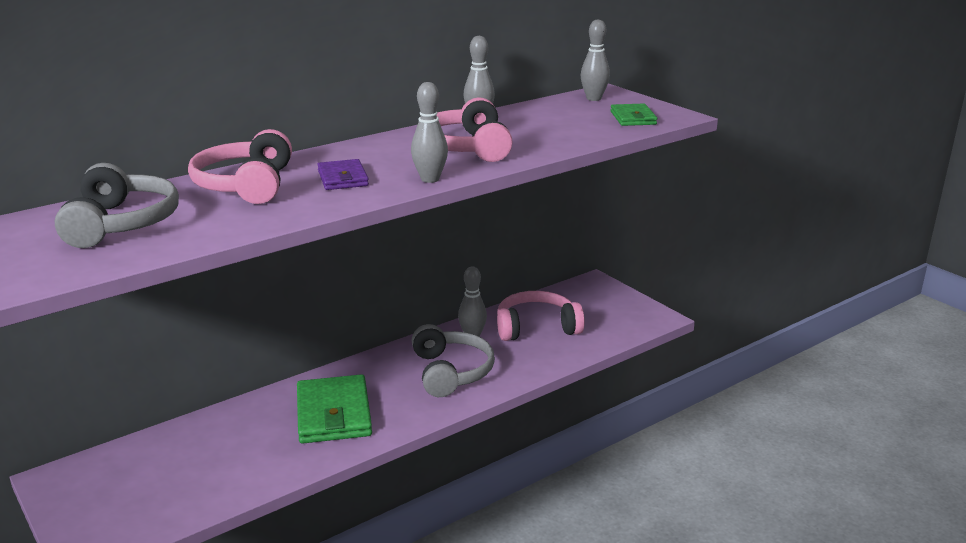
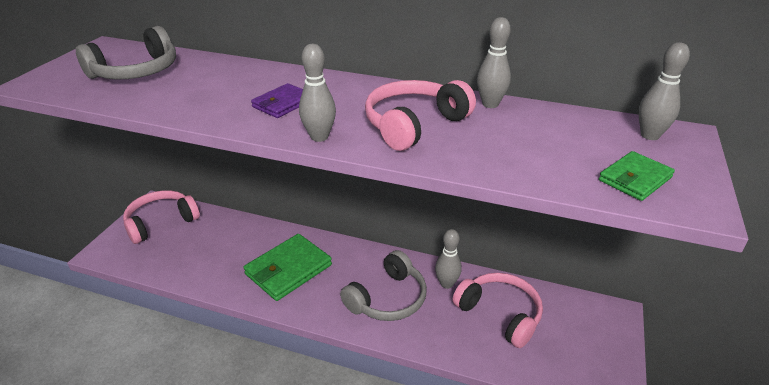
camera: 55 degrees right, 10 degrees up
(246, 185) = (235, 79): pink headphones -> pink headphones (161, 222)

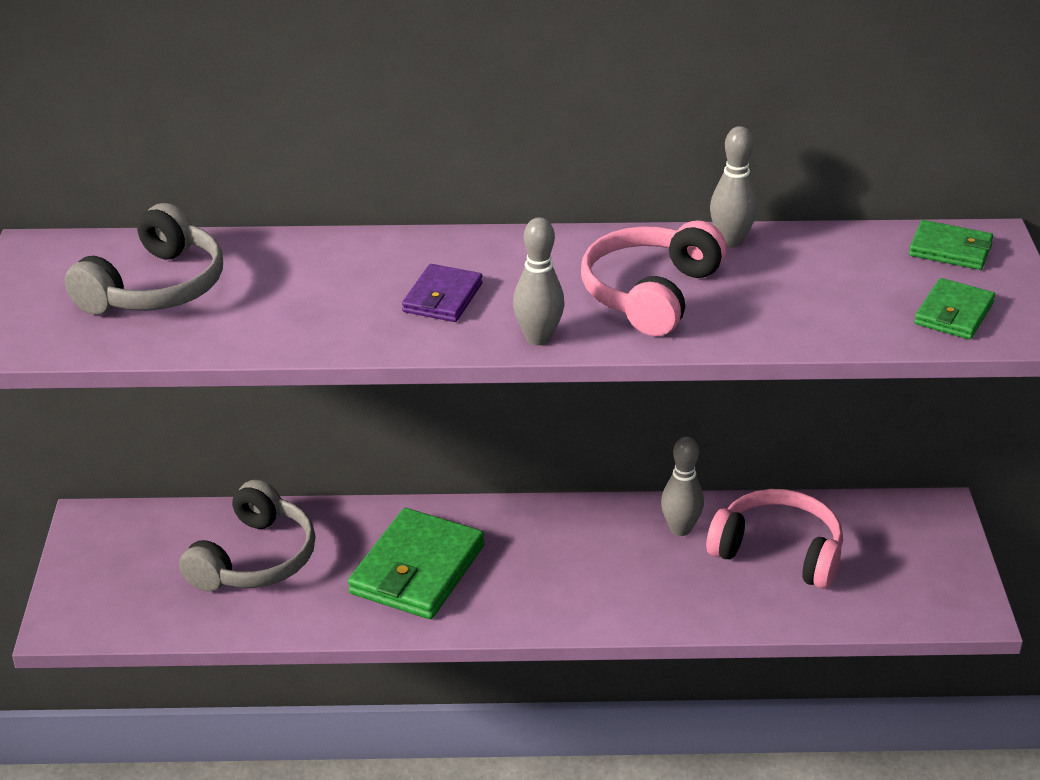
camera: 20 degrees left, 0 degrees up
(161, 222) = (131, 549): pink headphones -> none
(387, 298) = (602, 572): grey headphones -> grey headphones (254, 559)
(650, 135) = (950, 249): grey bowling pin -> green wallet

